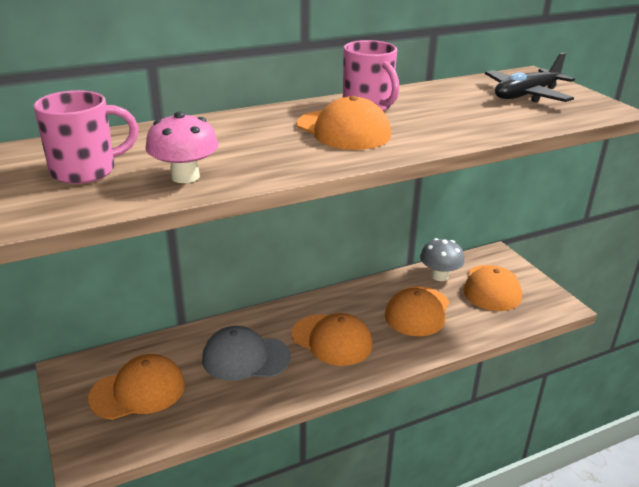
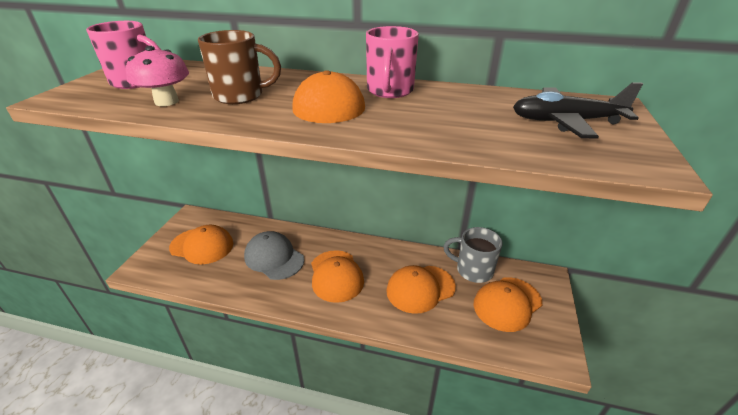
camera: 40 degrees right, 5 degrees up
(248, 148) = (240, 96): none -> brown mug
(439, 276) = (473, 270): grey mushroom -> grey mug

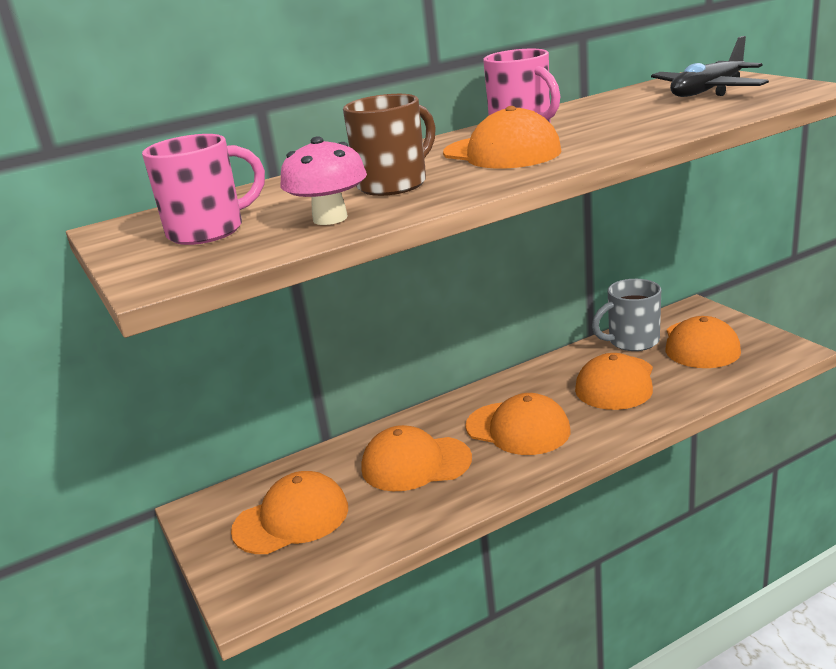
camera: 40 degrees left, 10 degrees down
(274, 258) = (415, 463): grey cap -> orange cap

